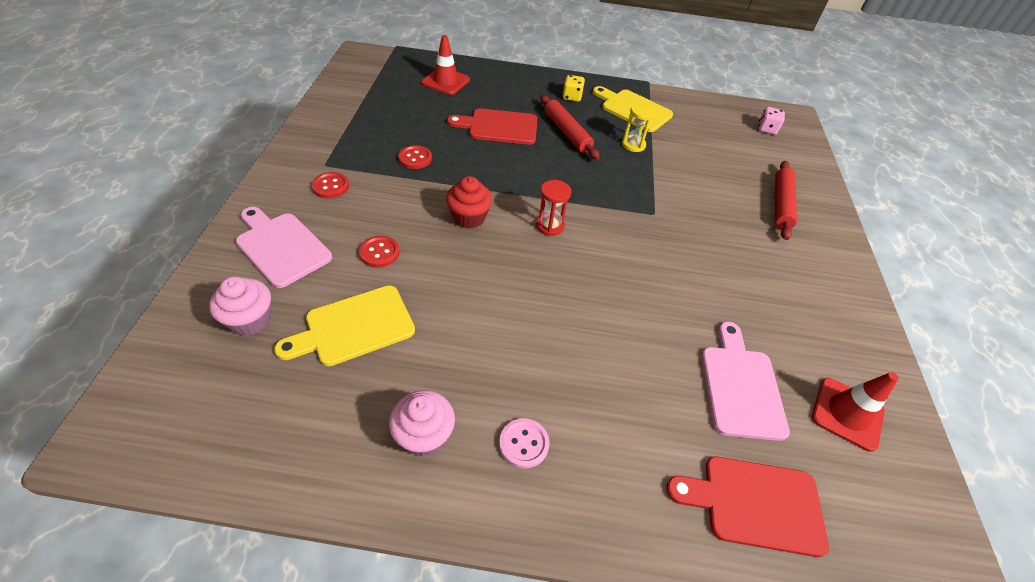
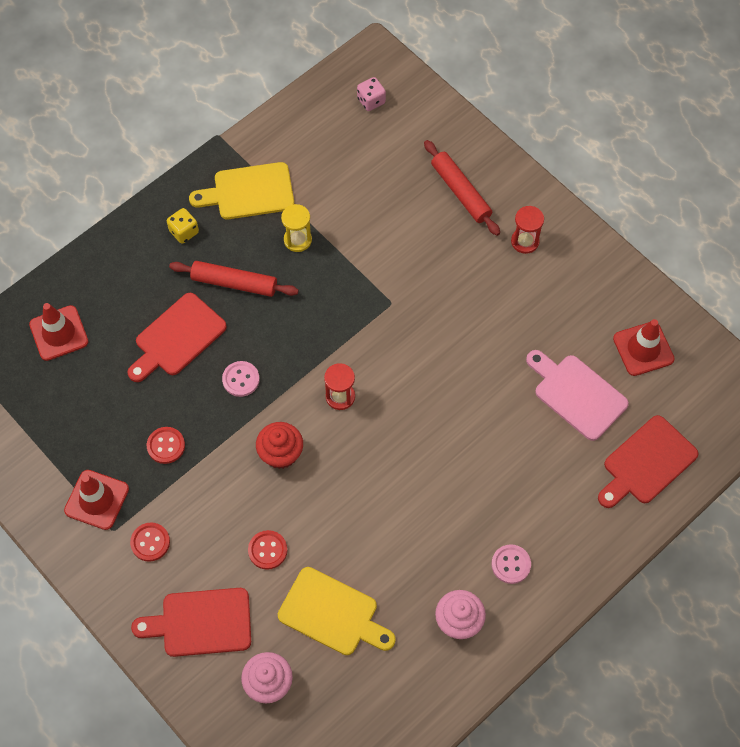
camera: 45 degrees left, 15 degrees up
(281, 246) = (201, 623): pink cutting board -> red cutting board
(342, 147) = (97, 500): none -> red traffic cone
(354, 327) = (332, 613): yellow cutting board -> yellow cutting board turned 75 degrees counterclockwise
(503, 168) = (241, 379): none -> pink button
(804, 263) = (525, 241): none -> red hourglass

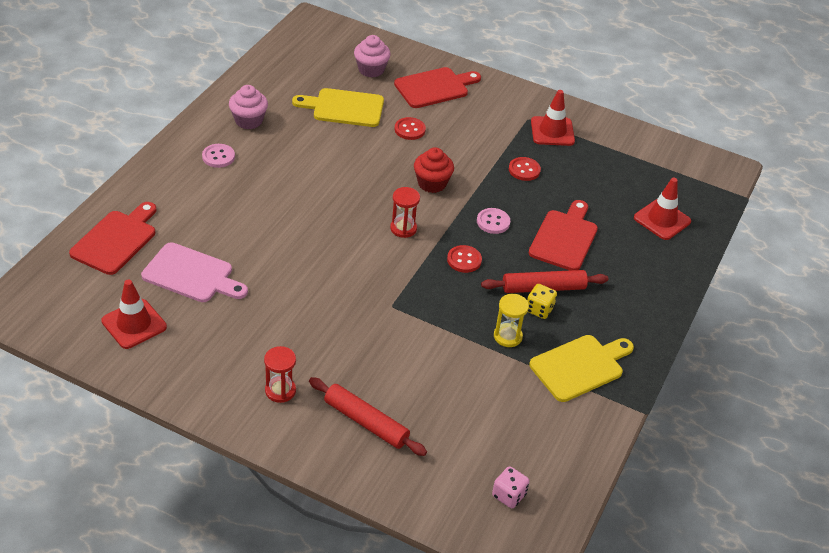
camera: 155 degrees right, 20 degrees down
(150, 542) = (497, 118): red button -> red button (464, 260)
(184, 232) = (616, 317): yellow dice -> yellow dice (539, 309)

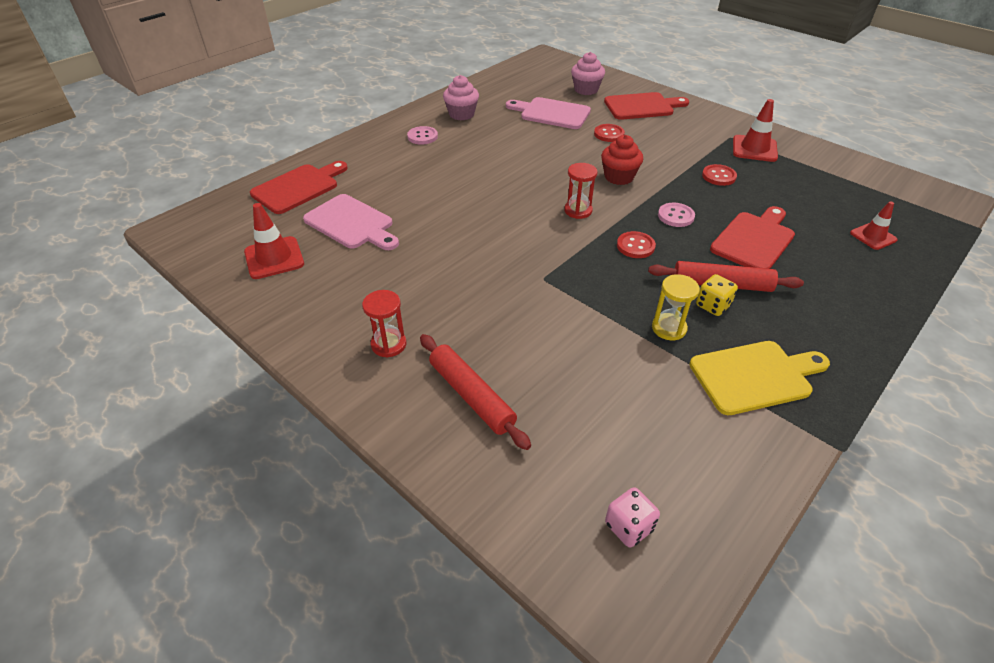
camera: 20 degrees right, 0 degrees up
(344, 108) = (551, 113): yellow cutting board -> pink cutting board
(662, 220) = (873, 236): red traffic cone -> red traffic cone, size x0.67

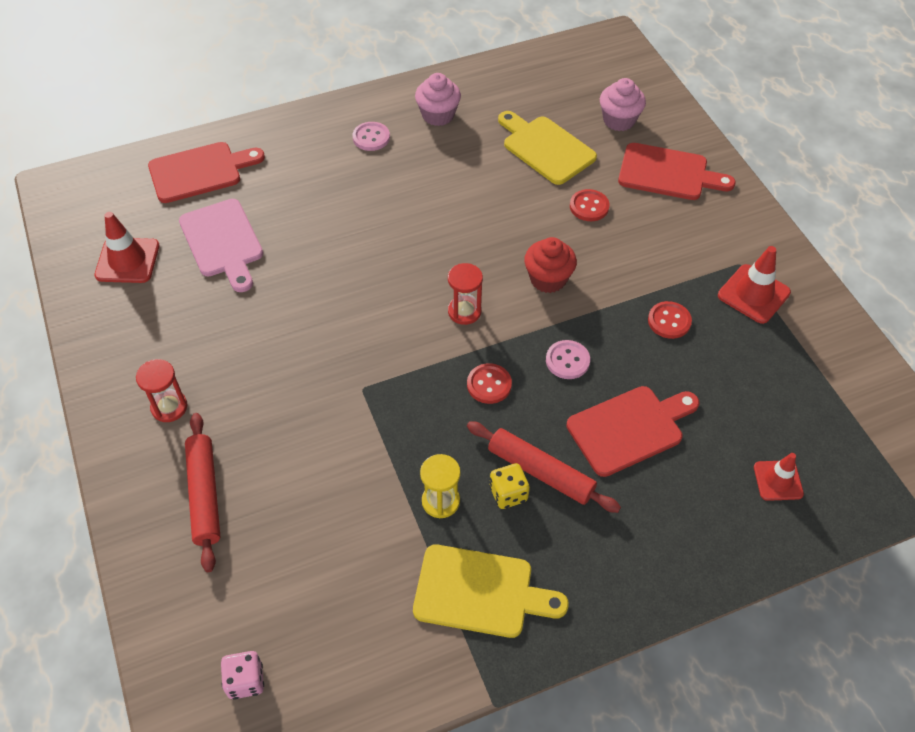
camera: 25 degrees right, 10 degrees up
(551, 113) = (545, 148): pink cutting board -> yellow cutting board

